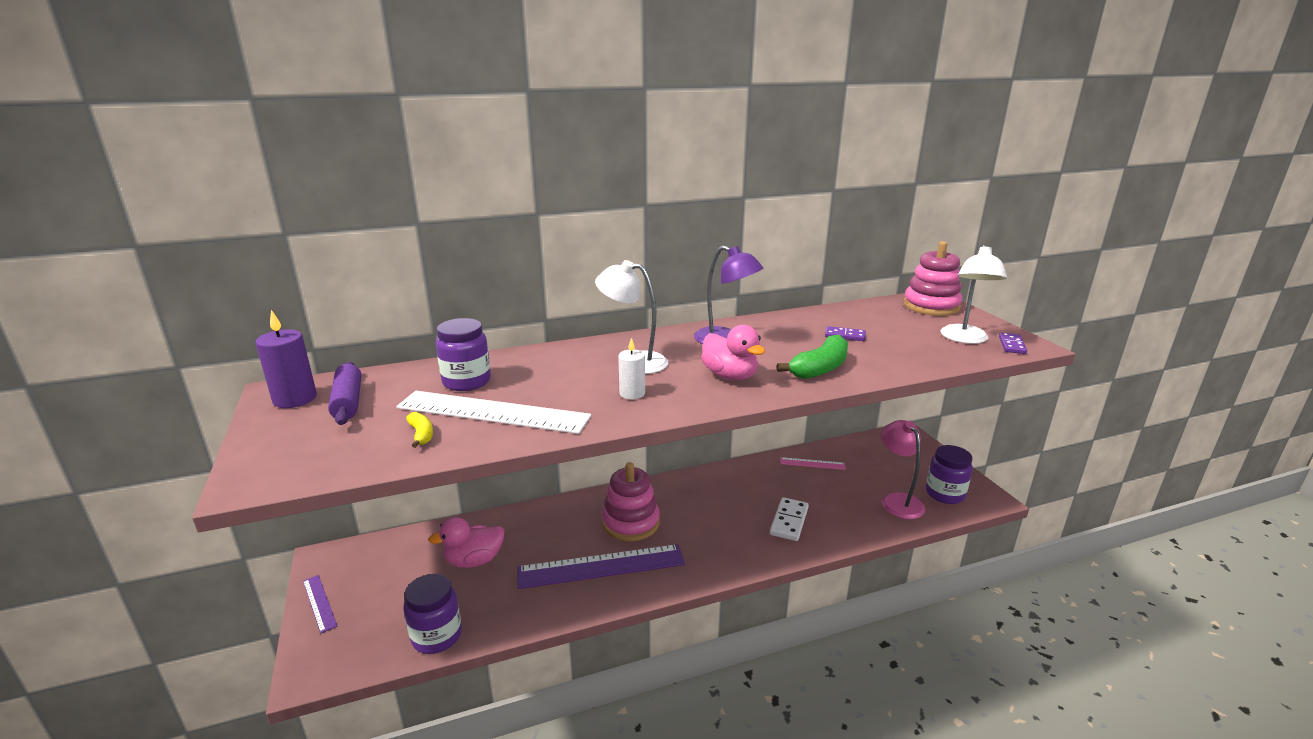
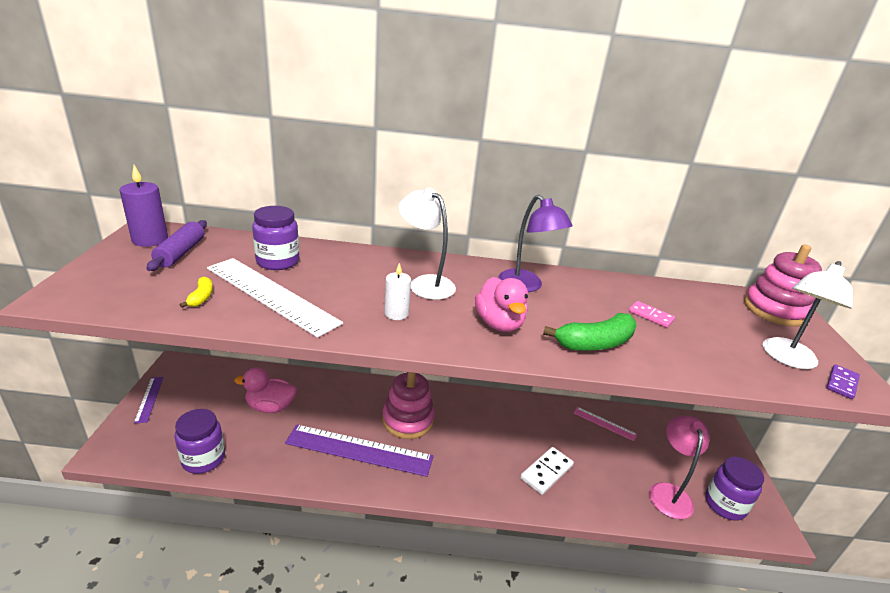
camera: 20 degrees right, 5 degrees up
(845, 336) = (650, 316): purple domino -> pink domino

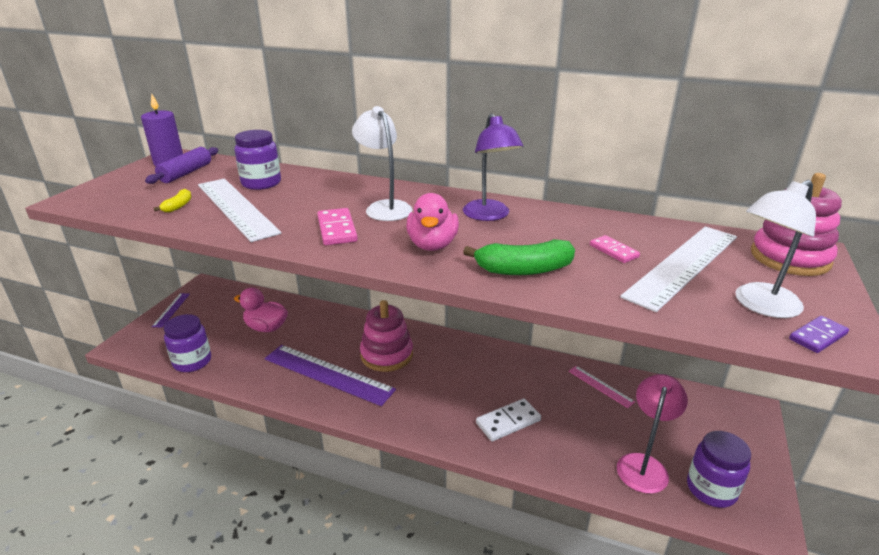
camera: 20 degrees right, 0 degrees up
(396, 313) = (337, 229): white candle -> pink domino
(709, 325) = (683, 265): none -> white ruler

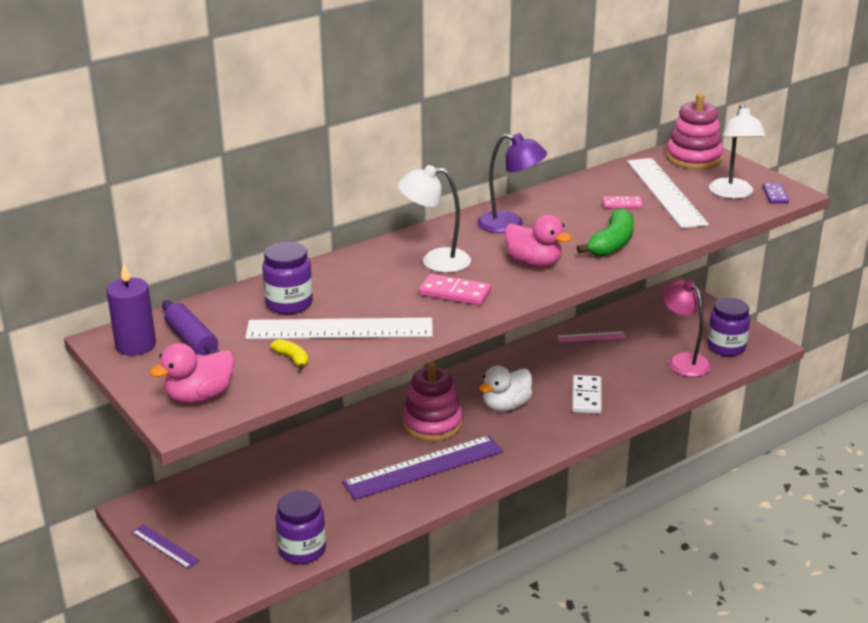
camera: 55 degrees left, 0 degrees up
(266, 328) = (295, 484): pink duck -> pink duck (199, 397)
(447, 381) = (506, 406): none -> white duck

